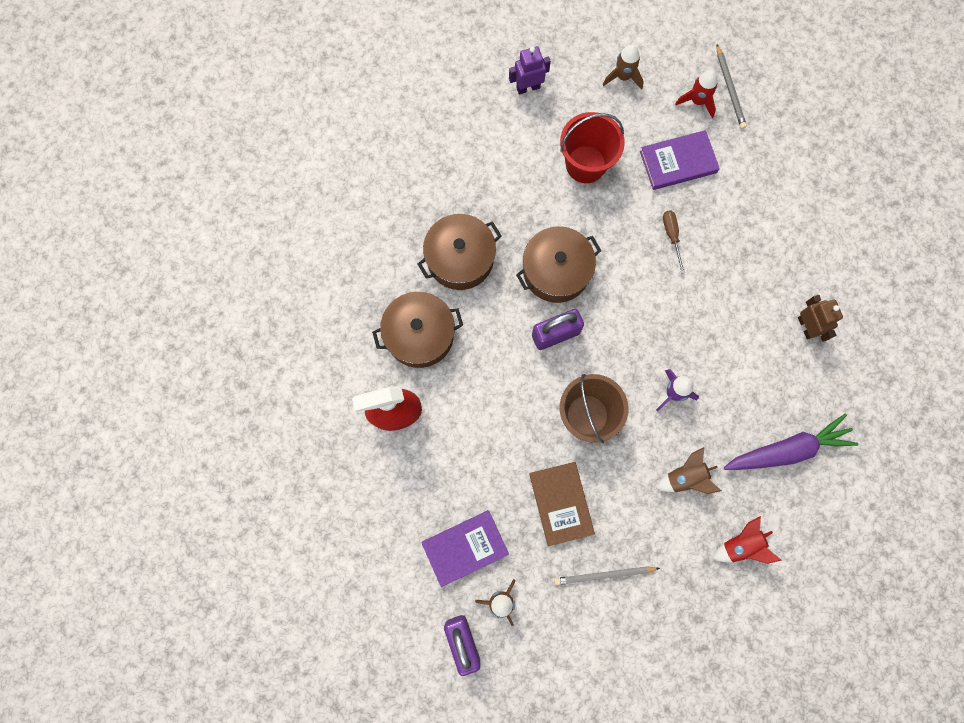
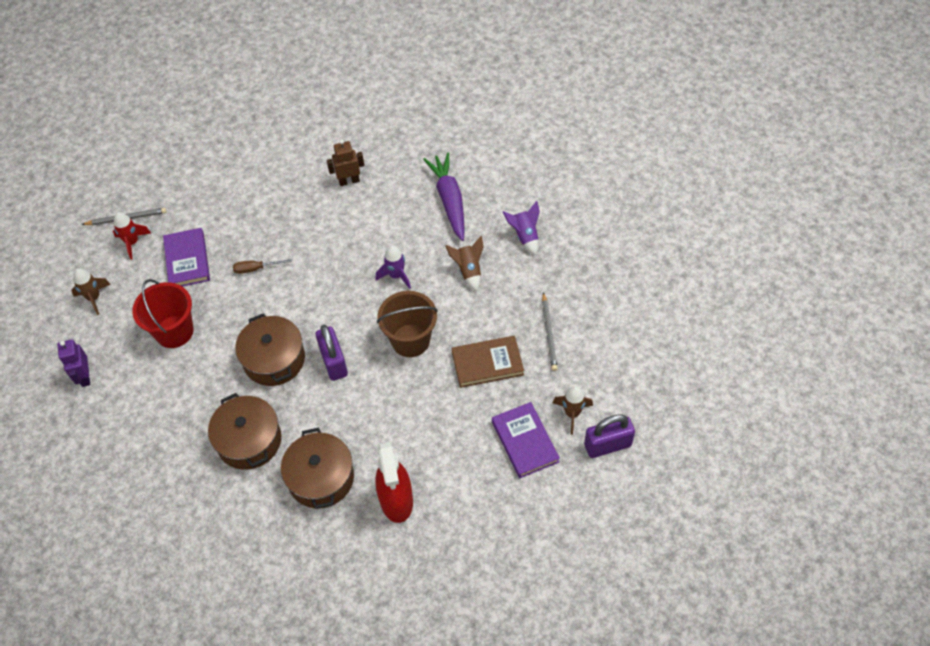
camera: 85 degrees left, 20 degrees down
(741, 545) = (525, 236): red rocket -> purple rocket

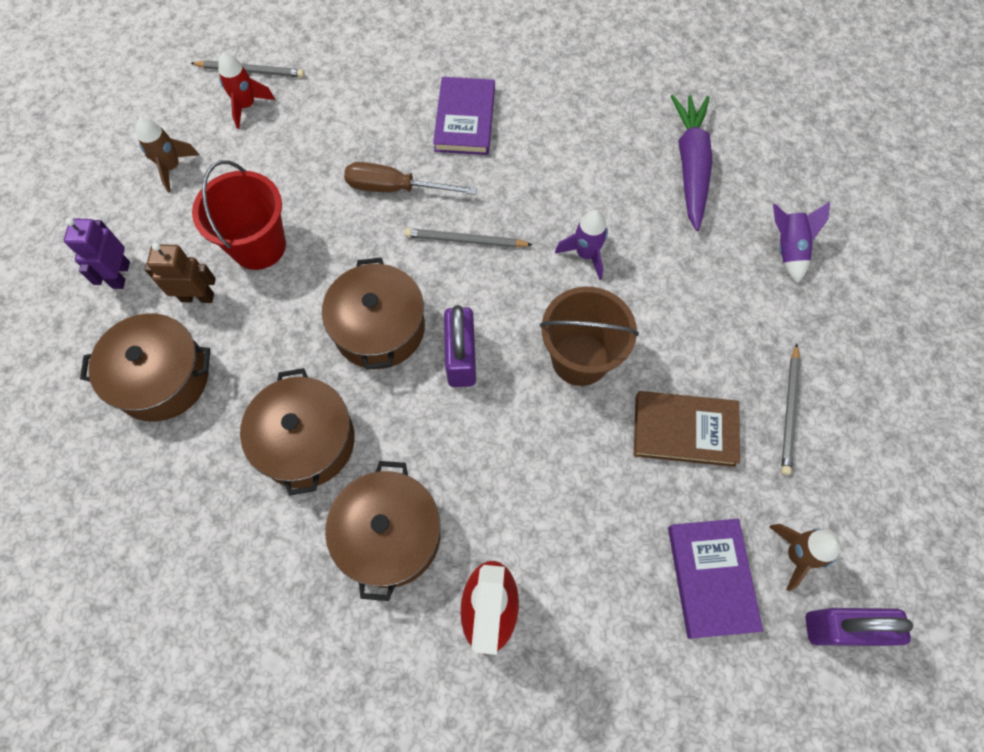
camera: 15 degrees right, 10 degrees up
(139, 431) = (162, 378): none -> brown pot
(187, 260) = (309, 150): purple book -> purple book (465, 119)
(256, 269) = (395, 188): brown screwdriver -> brown screwdriver, size x1.57
(314, 289) = (465, 240): none -> grey pencil
(349, 181) = (558, 100): brown robot -> brown robot (197, 297)
(468, 271) = (692, 278): brown rocket -> none

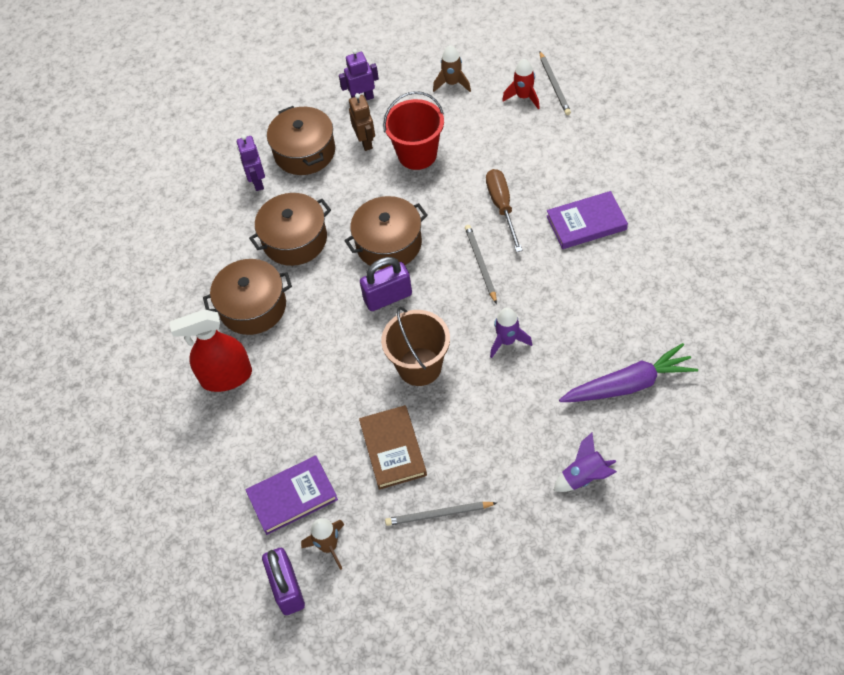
camera: 75 degrees right, 10 degrees down
(174, 459) = (257, 182): none -> purple robot

